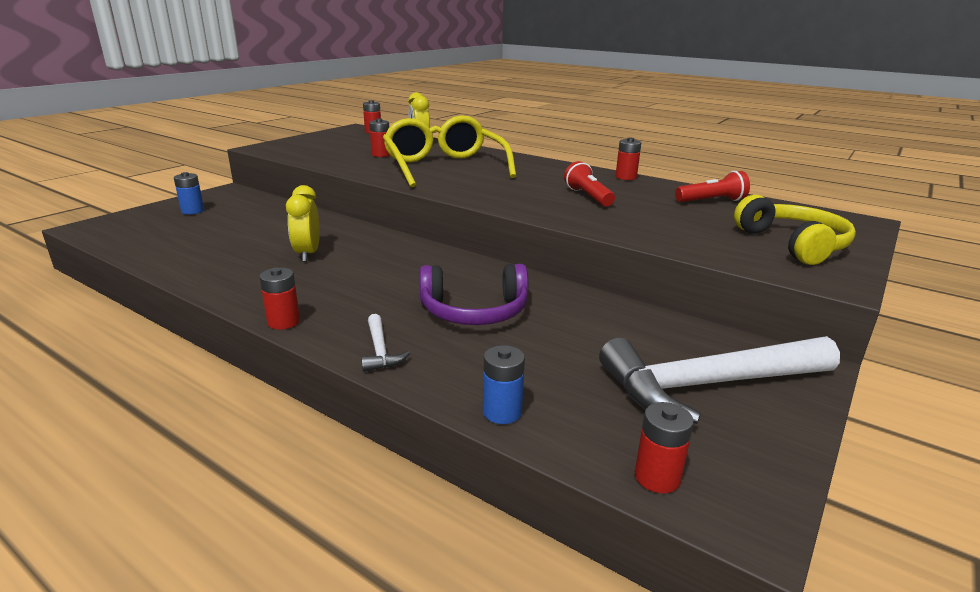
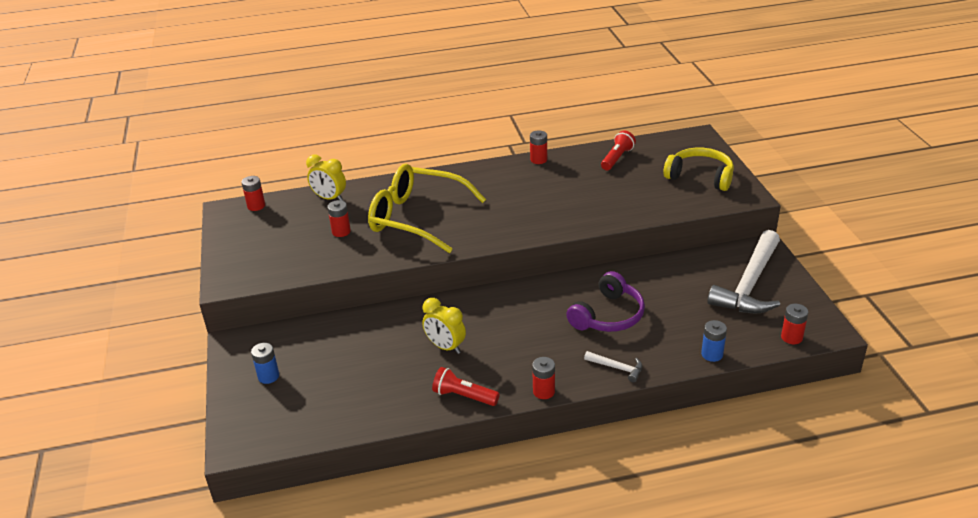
camera: 45 degrees left, 10 degrees up
(588, 196) = (556, 195): red flashlight -> red flashlight (463, 396)

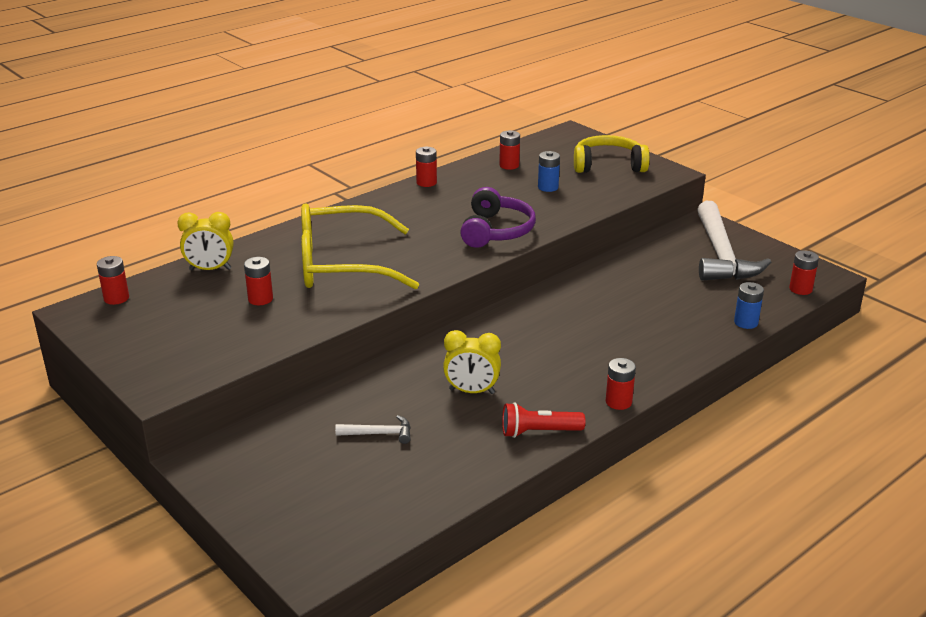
camera: 30 degrees left, 5 degrees down
(268, 376) = (282, 483): blue battery -> blue battery (548, 187)
(608, 315) = (615, 316): purple headphones -> purple headphones (496, 231)
(617, 158) = (509, 165): red flashlight -> red battery
(617, 368) = (670, 359): white hammer -> white hammer (379, 434)

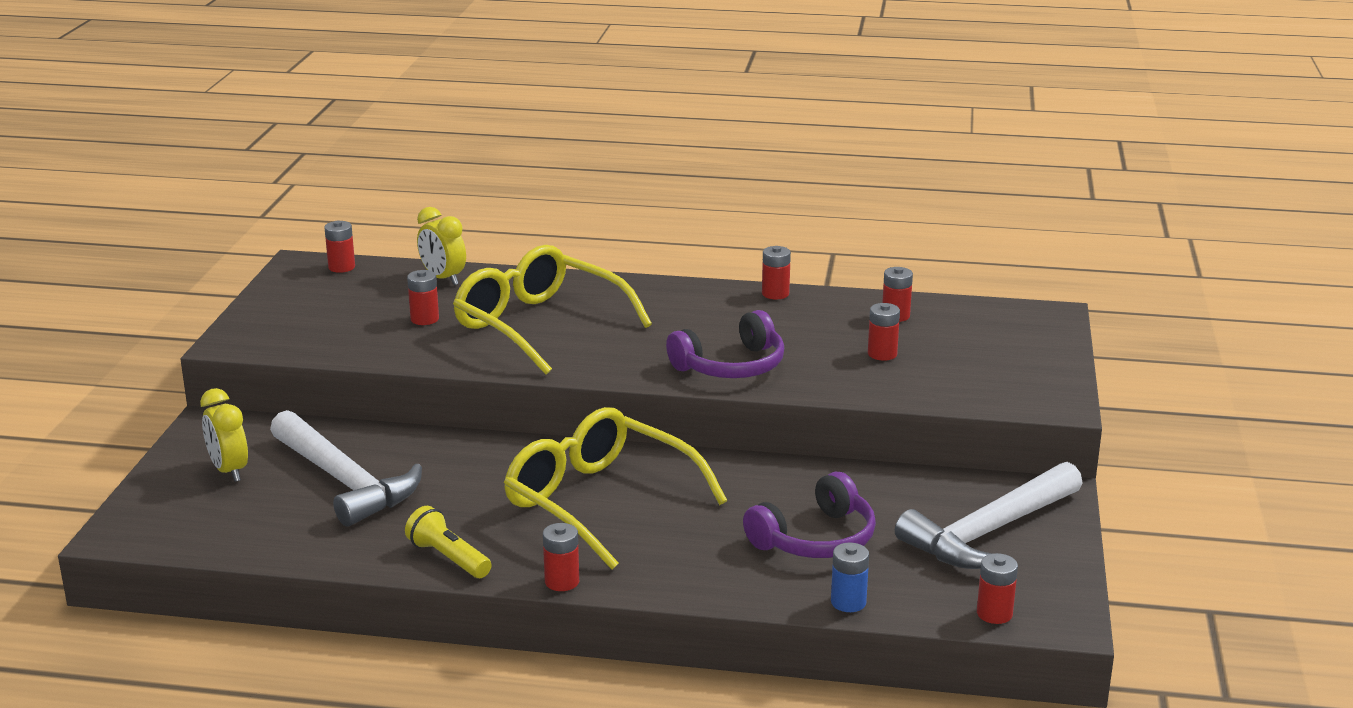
camera: 50 degrees right, 5 degrees down
(379, 434) = (344, 481): white hammer -> white hammer, size x2.37
(472, 391) = (473, 496): yellow clock -> yellow clock (229, 471)
(538, 432) = (448, 558): red flashlight -> yellow flashlight
(540, 350) = (600, 502): none -> yellow glasses
(548, 187) = (882, 354): blue battery -> red battery
(608, 165) = (1005, 365): yellow headphones -> none
(669, 303) = (816, 539): none -> purple headphones

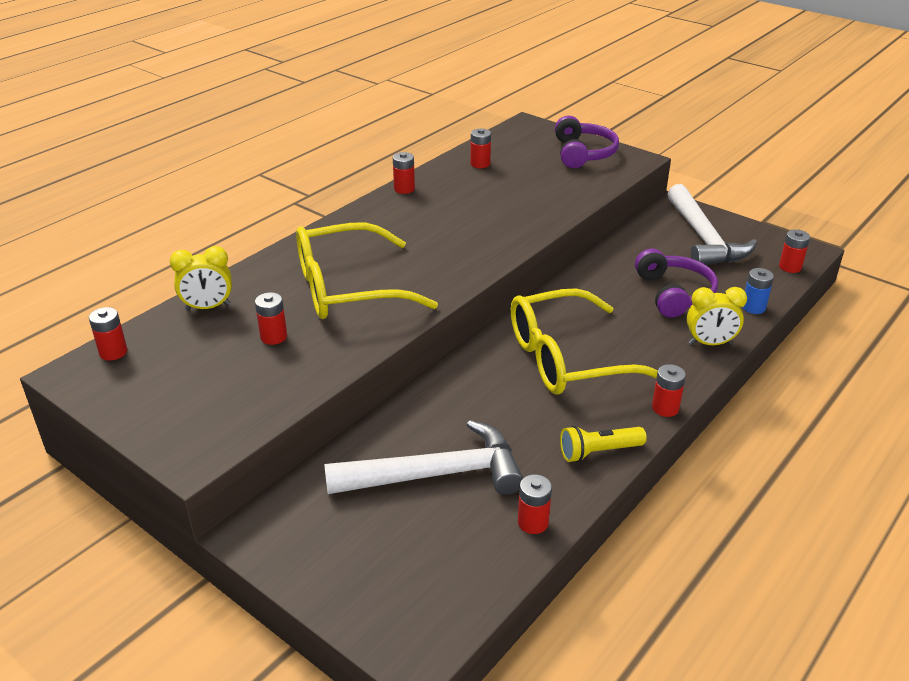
camera: 60 degrees left, 10 degrees up
(229, 471) = (356, 541): yellow clock -> yellow clock (710, 343)
(731, 366) = (493, 236): purple headphones -> purple headphones (583, 153)
(882, 354) = (526, 184): red battery -> red battery (533, 522)

